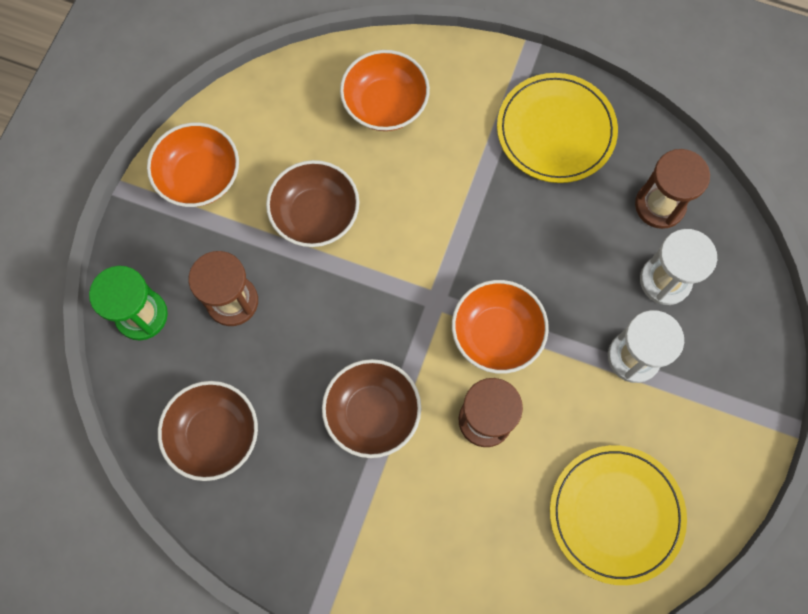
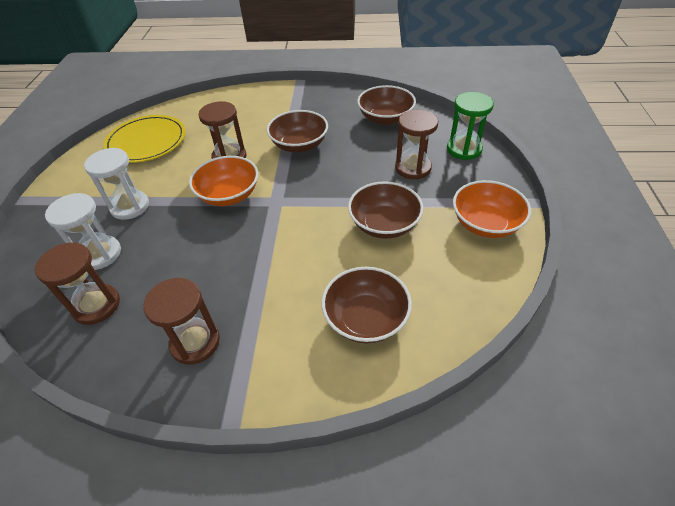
camera: 165 degrees right, 25 degrees down
(385, 104) = (366, 318): orange bowl -> brown bowl
(556, 130) = (195, 342): yellow plate -> brown hourglass

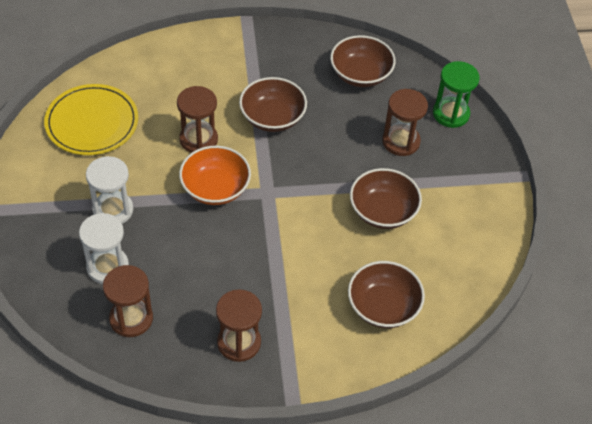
camera: 15 degrees left, 5 degrees up
(485, 223) = (478, 203): orange bowl -> none

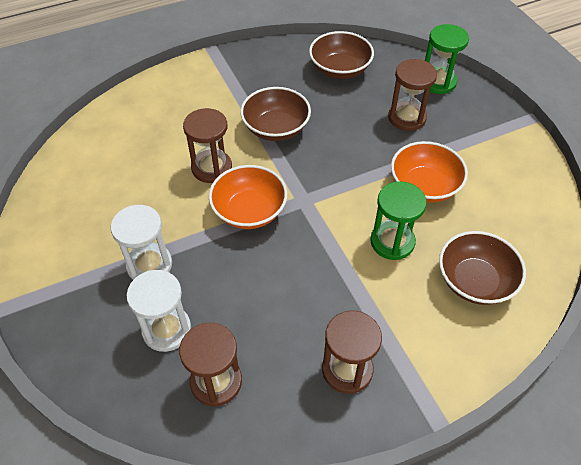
camera: 15 degrees left, 0 degrees up
(92, 122) = (94, 181): yellow plate -> none
(328, 252) = (392, 242): none -> green hourglass
(383, 211) = (424, 186): brown bowl -> orange bowl

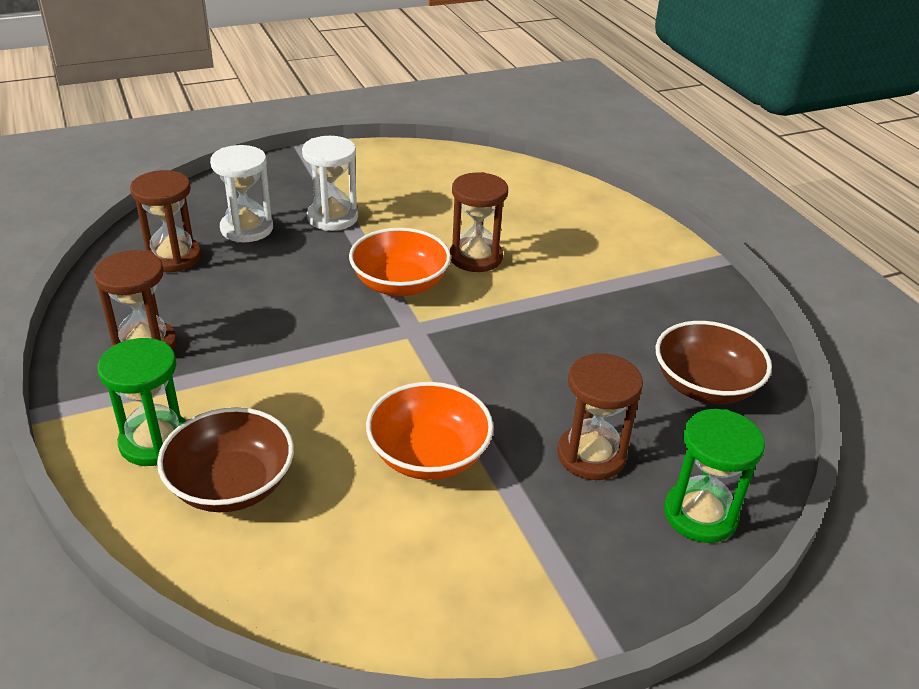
camera: 90 degrees right, 15 degrees down
(276, 128) = (553, 311): brown bowl -> none
(392, 242) = (324, 405): green hourglass -> green hourglass (155, 441)

